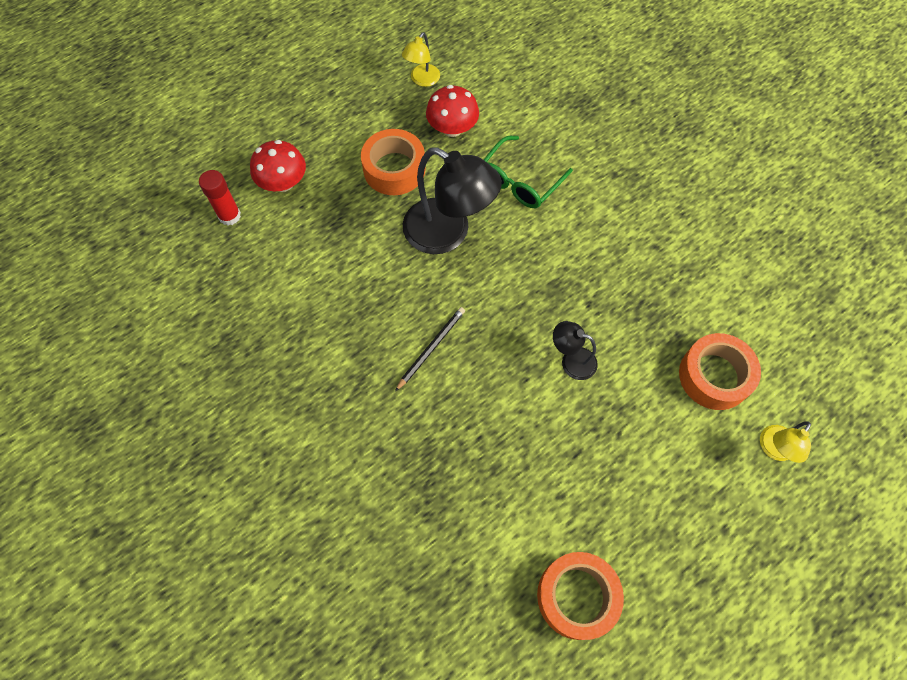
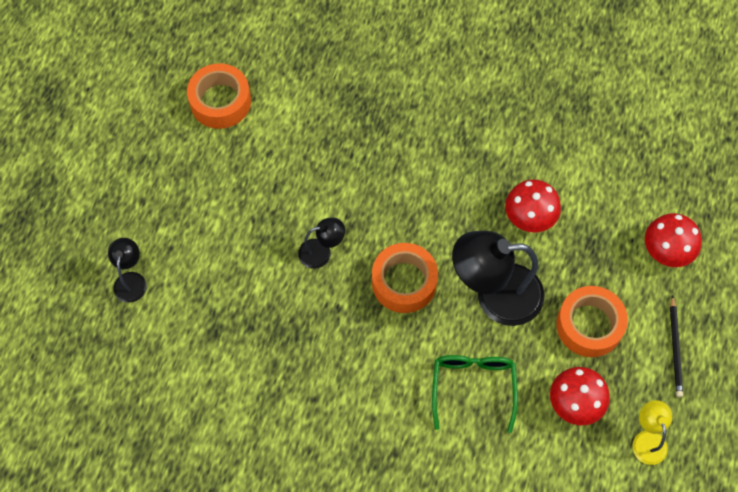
camera: 145 degrees right, 0 degrees up
(229, 216) = (678, 195): red glue stick -> none
(365, 275) = (529, 217): none -> red mushroom
(431, 348) = (433, 194): black pencil -> black pencil (675, 348)
(714, 376) = (203, 310): orange tape -> orange tape (404, 282)
(774, 449) = (131, 280): yellow lamp -> black lamp

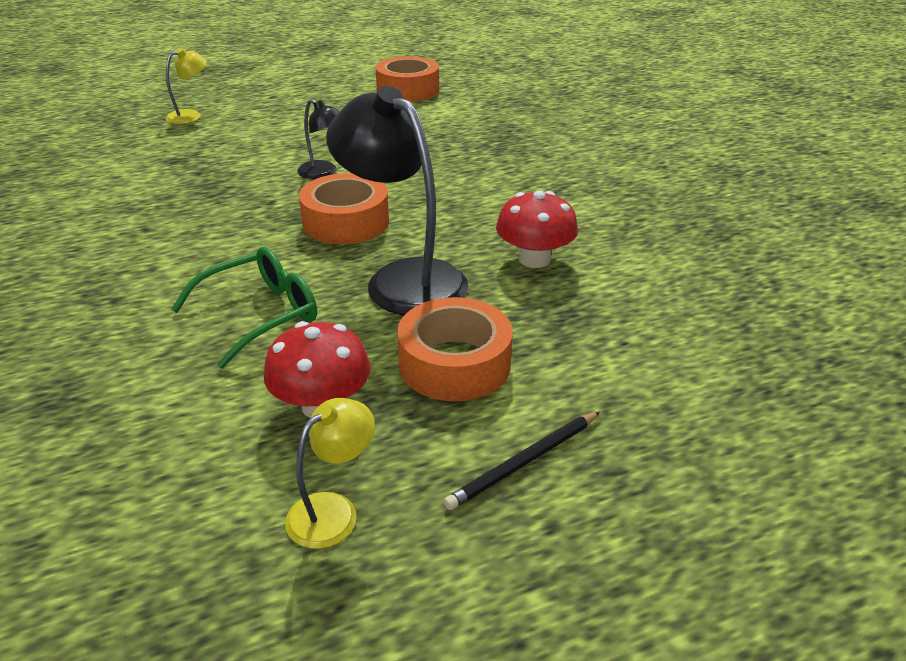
camera: 50 degrees right, 30 degrees down
(131, 280) = (191, 116): black lamp -> yellow lamp
(667, 250) = (657, 378): red mushroom -> none

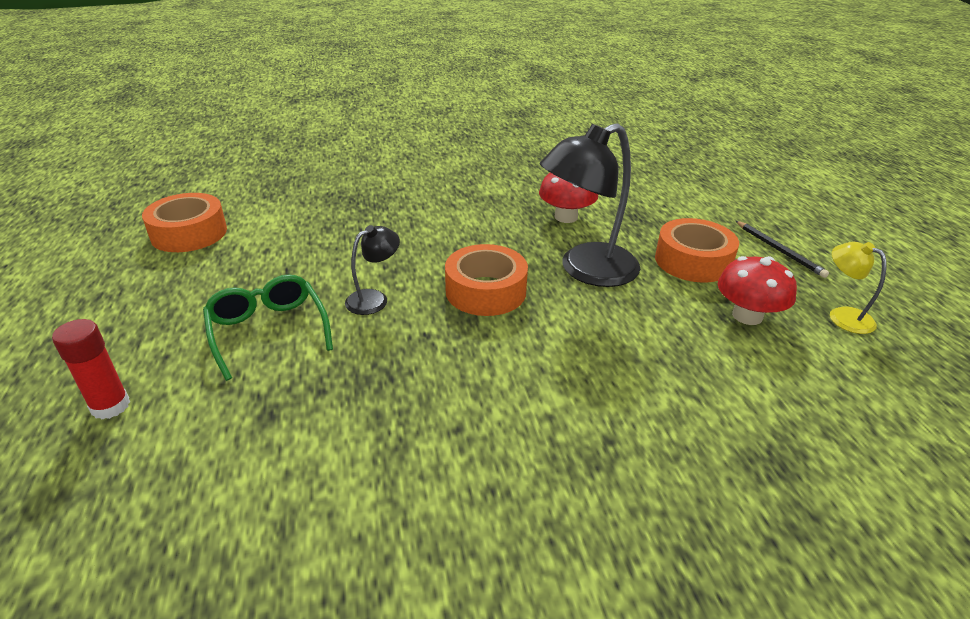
camera: 80 degrees left, 0 degrees up
(191, 116) = (110, 406): yellow lamp -> red glue stick
(260, 314) = (636, 342): green glasses -> green glasses (268, 331)

